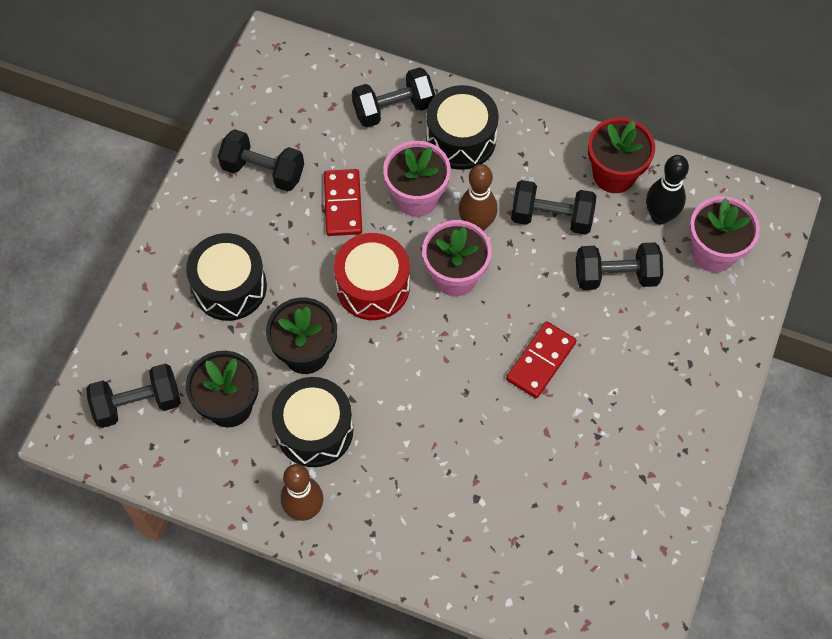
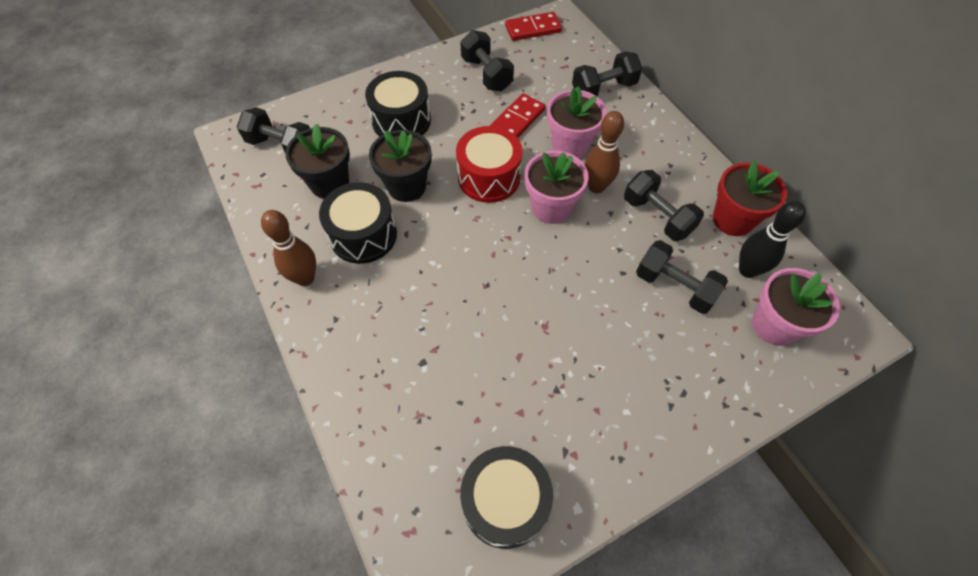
camera: 40 degrees right, 5 degrees down
(393, 108) = (603, 89): black dumbbell -> black dumbbell turned 45 degrees counterclockwise
(461, 139) = (634, 131): black drum -> black drum (505, 502)
(541, 361) = (561, 304): red domino -> red domino (533, 29)

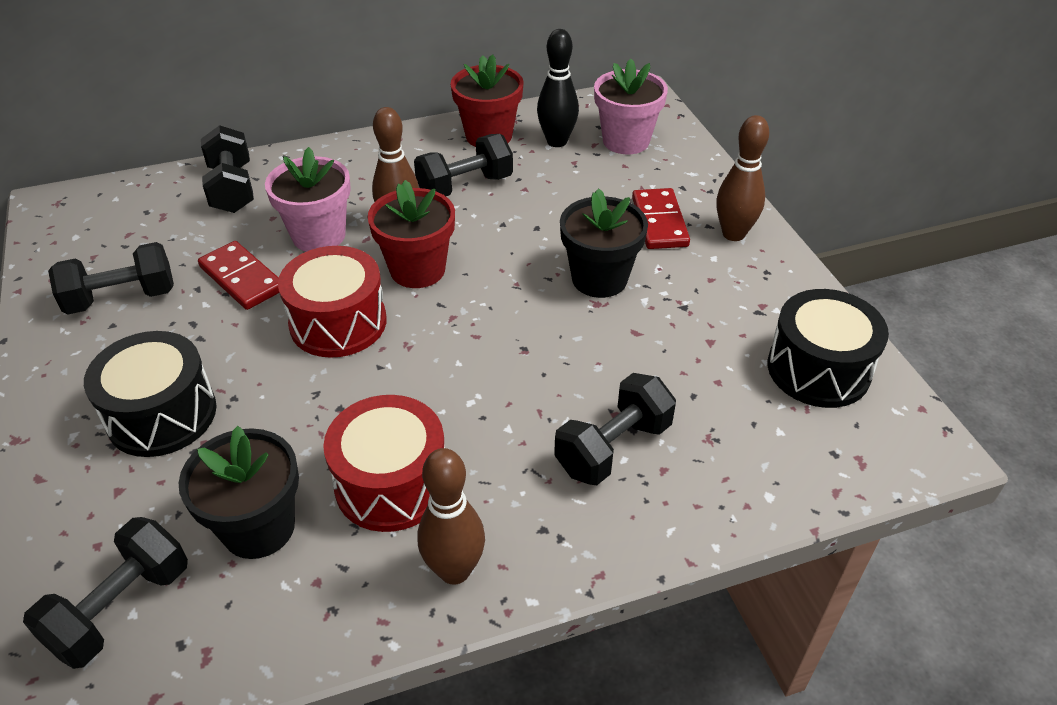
camera: 80 degrees left, 15 degrees down
(363, 235) = (391, 483): black drum -> red drum
(406, 186) = (313, 419): black flower pot -> black flower pot (599, 279)
(533, 29) = (57, 234): red domino -> red domino (659, 222)
(551, 207) = (417, 270): pink flower pot -> red flower pot
(665, 428) = (733, 234): none -> brown bowling pin
(674, 286) = (565, 193): black dumbbell -> black dumbbell (613, 447)

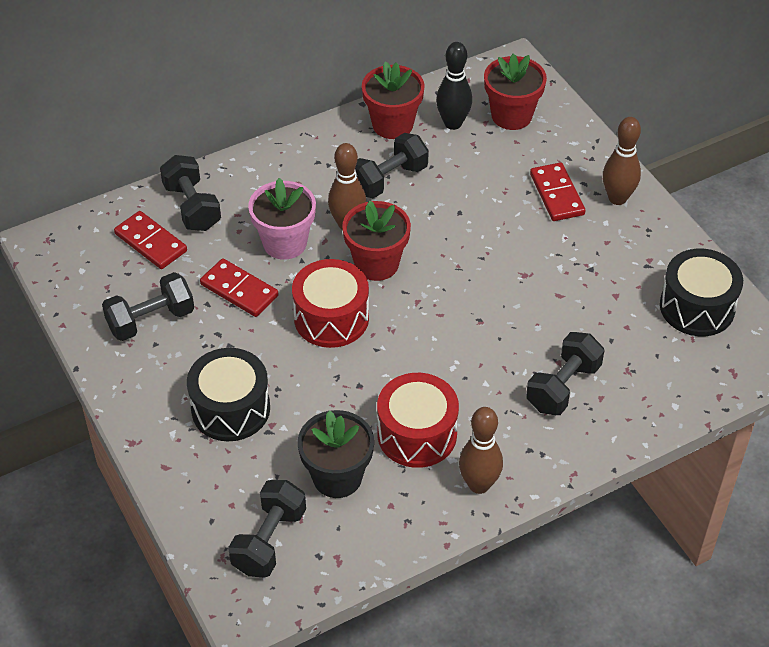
camera: 10 degrees left, 5 degrees up
(168, 218) = (151, 242): none -> red domino
(599, 279) = (521, 253): black flower pot -> none
(626, 141) = (511, 116): pink flower pot -> red flower pot

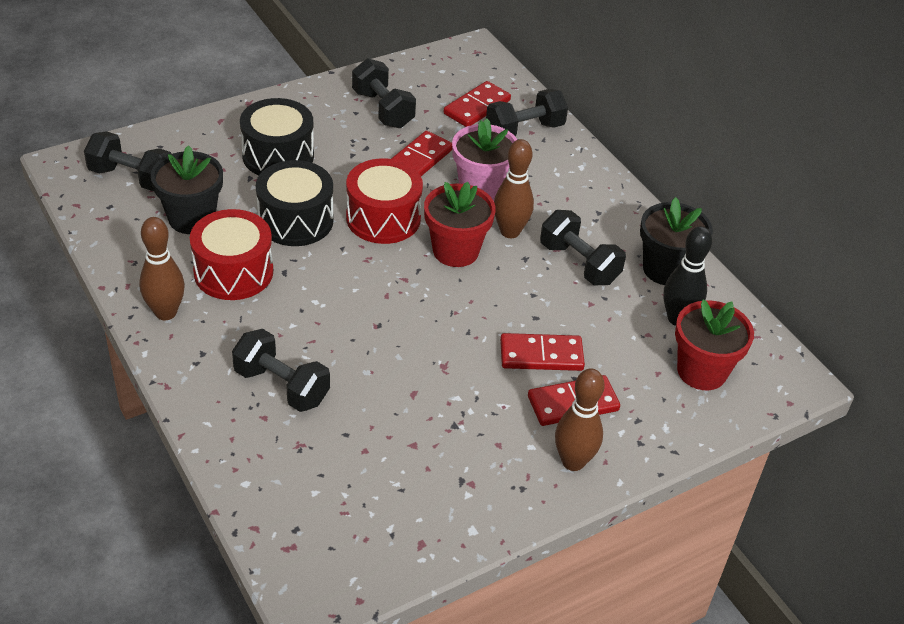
camera: 85 degrees right, 5 degrees down
(392, 125) = (665, 269): red flower pot -> black flower pot
(505, 211) = (541, 355): none -> red domino
(697, 307) = (394, 523): black drum -> black drum (295, 220)

